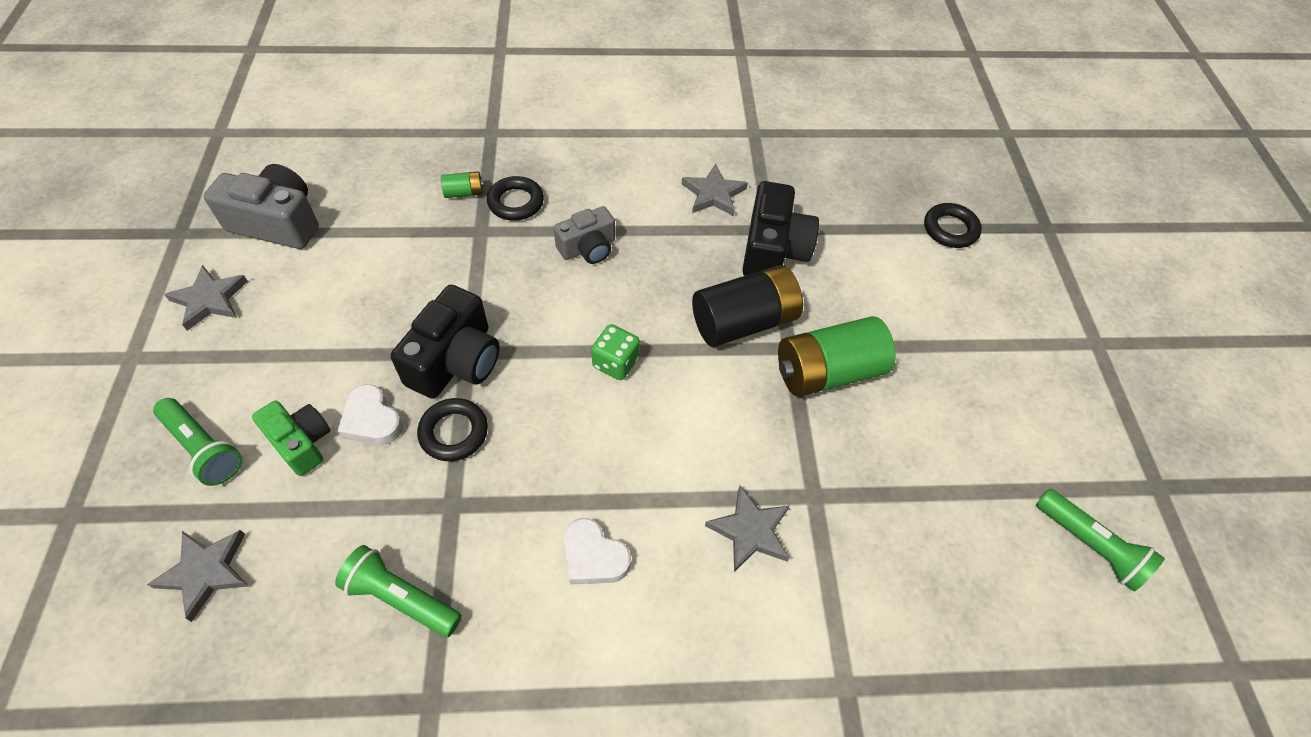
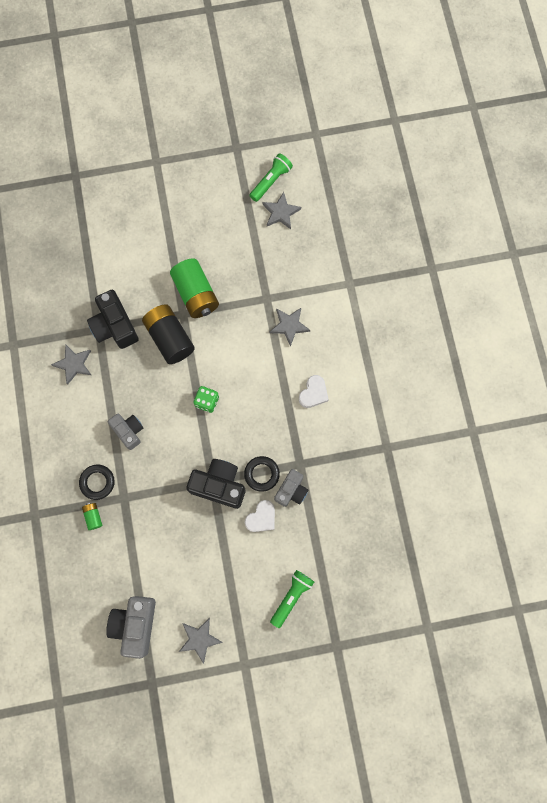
camera: 95 degrees left, 20 degrees up
(205, 572) = (352, 566): grey star -> grey star (281, 212)
(301, 443) = (280, 549): green camera -> none
(401, 598) = (347, 473): green flashlight -> none
(404, 480) = (291, 490): none -> grey camera
(773, 250) = (115, 326): black camera -> black camera turned 120 degrees counterclockwise
(950, 229) = (84, 228): black ring -> none

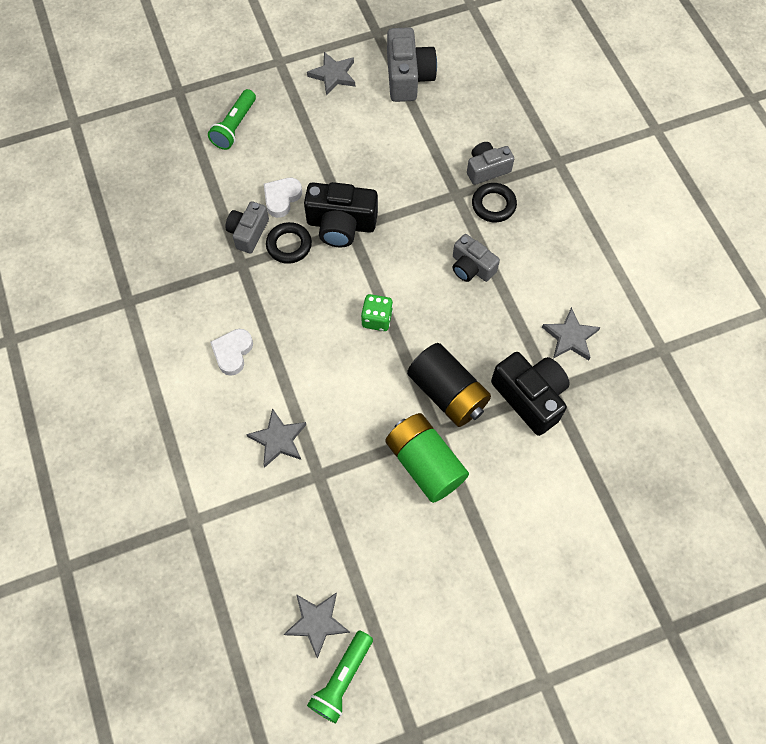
camera: 170 degrees right, 10 degrees down
(93, 516) = (487, 169): green battery -> grey camera

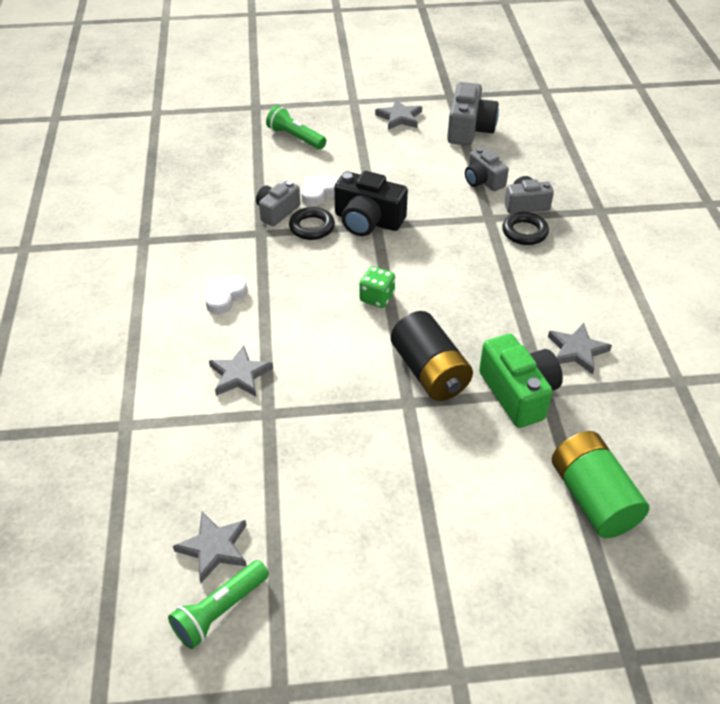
camera: 15 degrees right, 20 degrees down
(234, 127) = (295, 137): green flashlight -> green flashlight turned 90 degrees clockwise
(425, 463) = (385, 427): green battery -> green battery (593, 498)
(471, 267) = (487, 275): grey camera -> grey camera (483, 180)
(530, 397) = (518, 393): black camera -> green camera

